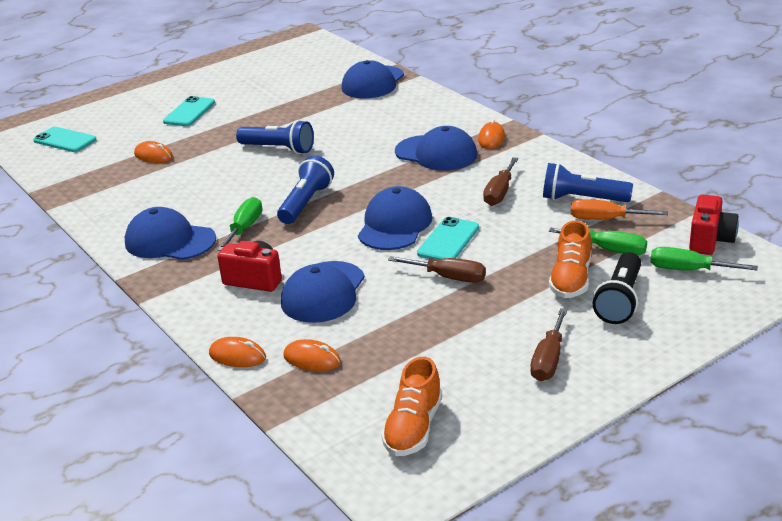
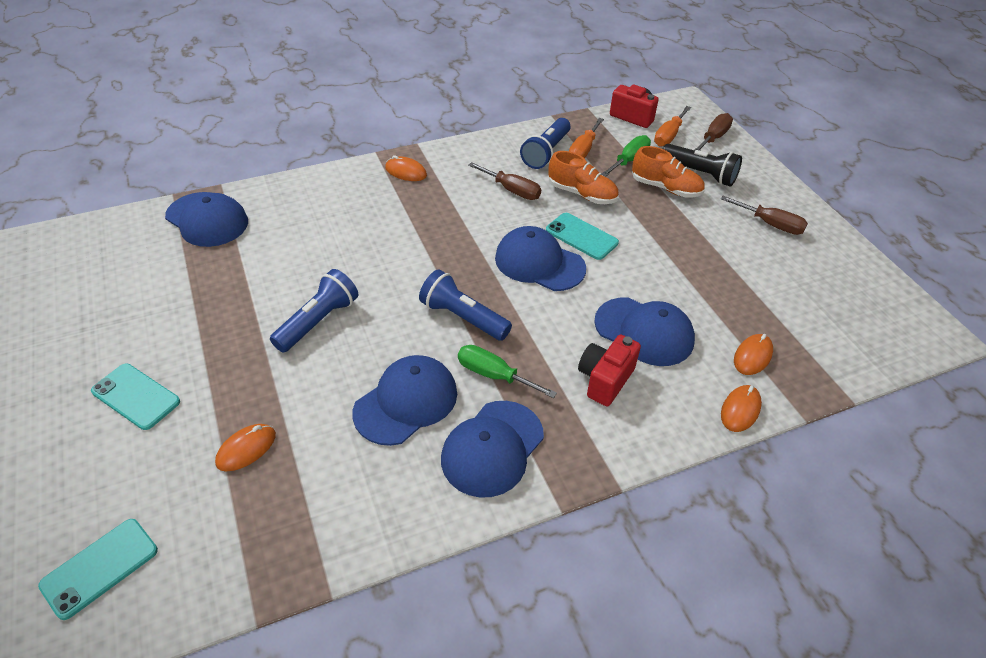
camera: 80 degrees left, 15 degrees up
(413, 428) = (851, 311): orange shoe -> orange shoe (582, 194)
(436, 153) = (412, 210): blue cap -> blue cap (406, 402)
(448, 277) = (642, 249): brown screwdriver -> brown screwdriver (713, 138)
(688, 270) = (669, 136): green screwdriver -> orange screwdriver

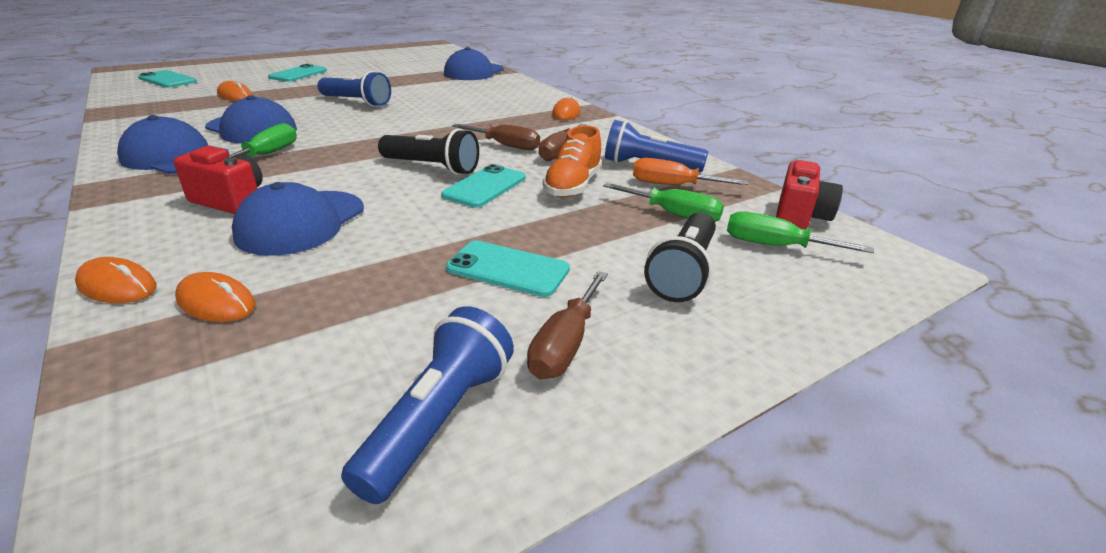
camera: 80 degrees right, 15 degrees down
(463, 317) = (350, 141): blue flashlight -> blue flashlight (439, 419)
(539, 263) = (432, 167): blue cap -> black flashlight
(666, 188) = (621, 241): orange shoe -> none
(669, 136) = (775, 246): orange screwdriver -> green screwdriver
(702, 236) = (508, 269): none -> turquoise phone
(713, 138) = (816, 290): brown screwdriver -> brown screwdriver (505, 146)

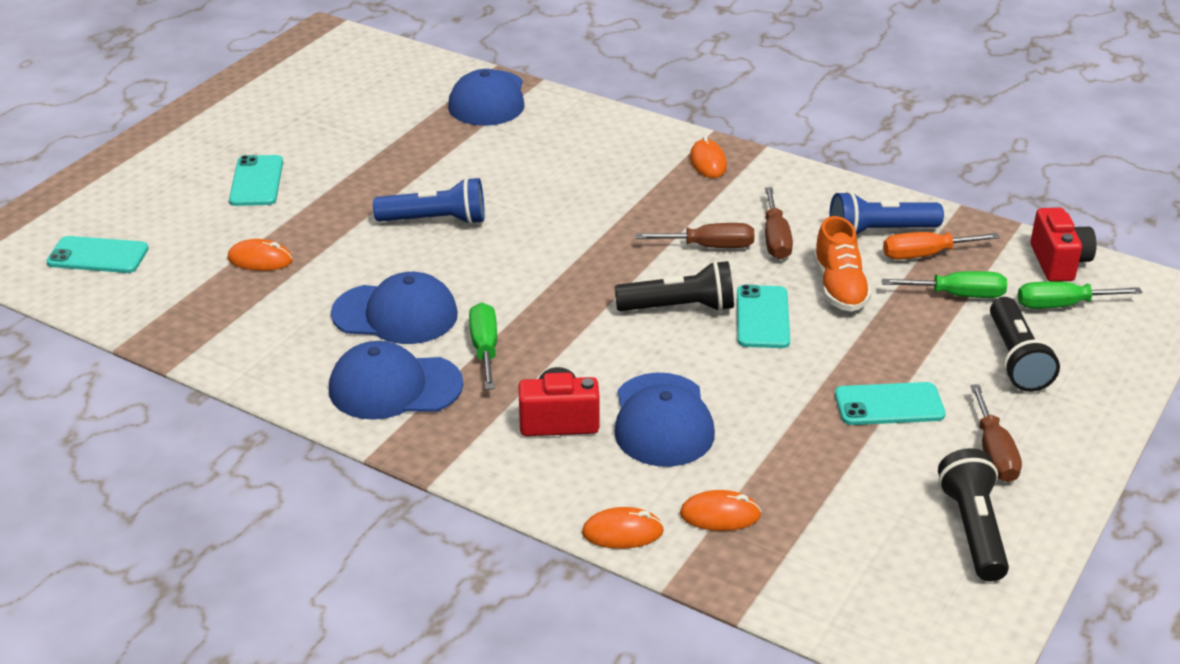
camera: 25 degrees left, 5 degrees up
(439, 419) = (973, 529): blue flashlight -> black flashlight

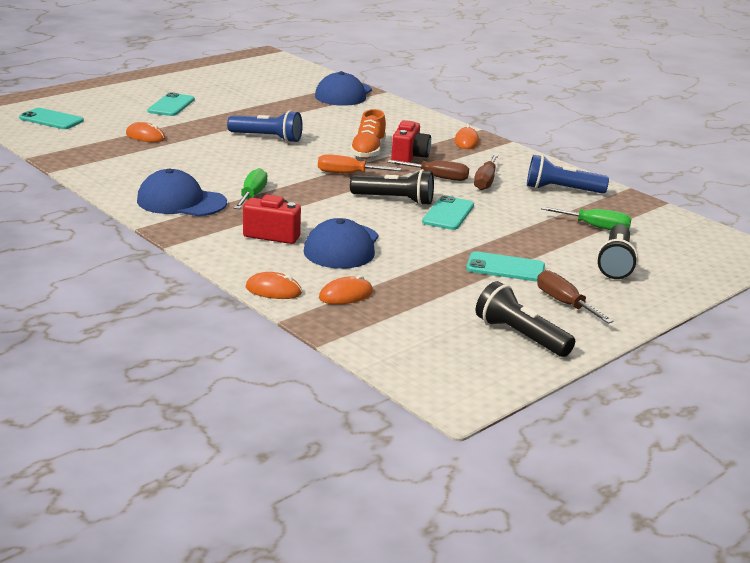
camera: 15 degrees right, 10 degrees down
(395, 314) = (208, 172): blue cap -> none
(720, 515) = (346, 295): orange mouse -> orange mouse turned 45 degrees counterclockwise
(839, 287) = (513, 209): orange shoe -> orange shoe (368, 151)
(925, 255) = (586, 205): orange screwdriver -> orange screwdriver (348, 174)
(973, 529) = (520, 336): black flashlight -> black flashlight turned 60 degrees counterclockwise
(994, 453) = (564, 303): brown screwdriver -> brown screwdriver turned 135 degrees clockwise
(1058, 262) = (682, 225): red camera -> red camera (409, 157)
(1061, 305) = (669, 244): green screwdriver -> none

